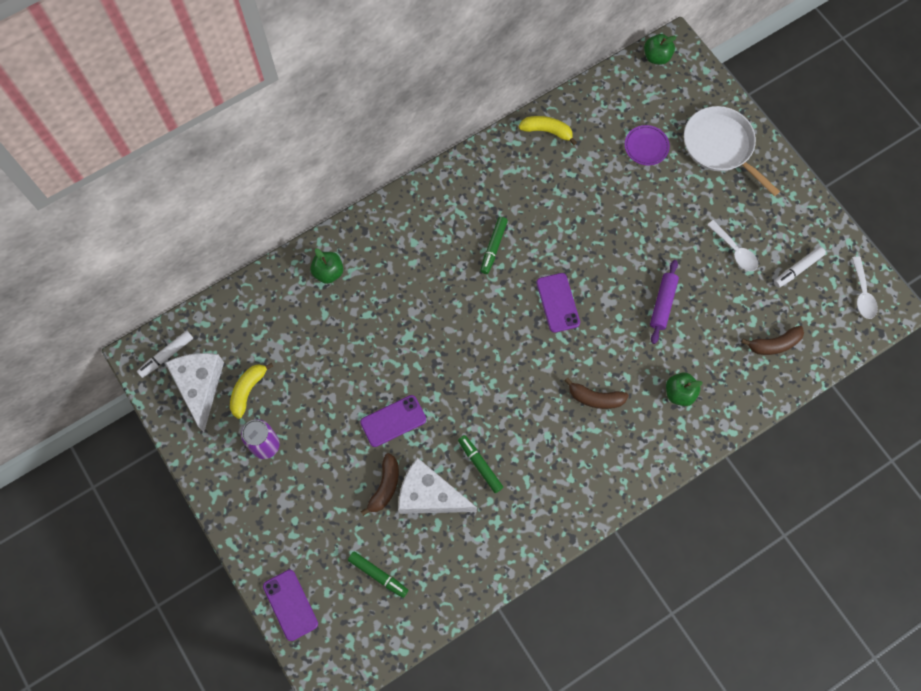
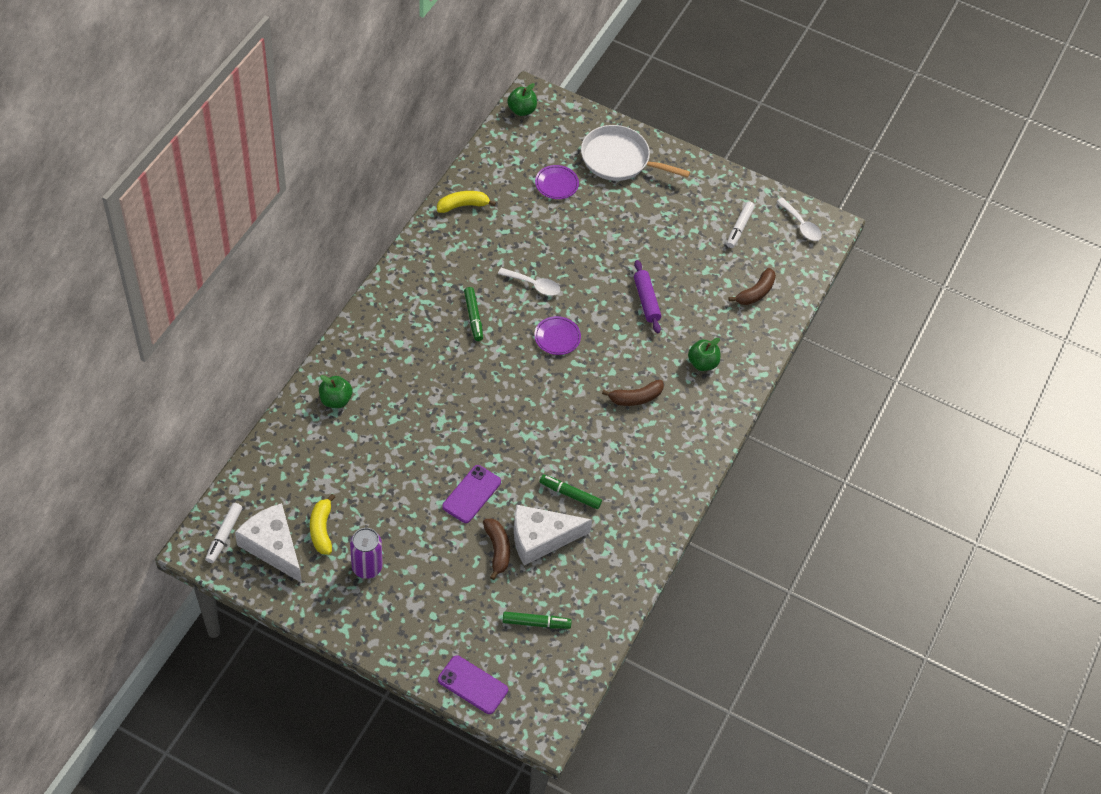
camera: 35 degrees left, 15 degrees down
(558, 302) = (557, 337): purple phone -> purple plate
(735, 251) = (680, 235): white spoon -> white spoon (533, 285)

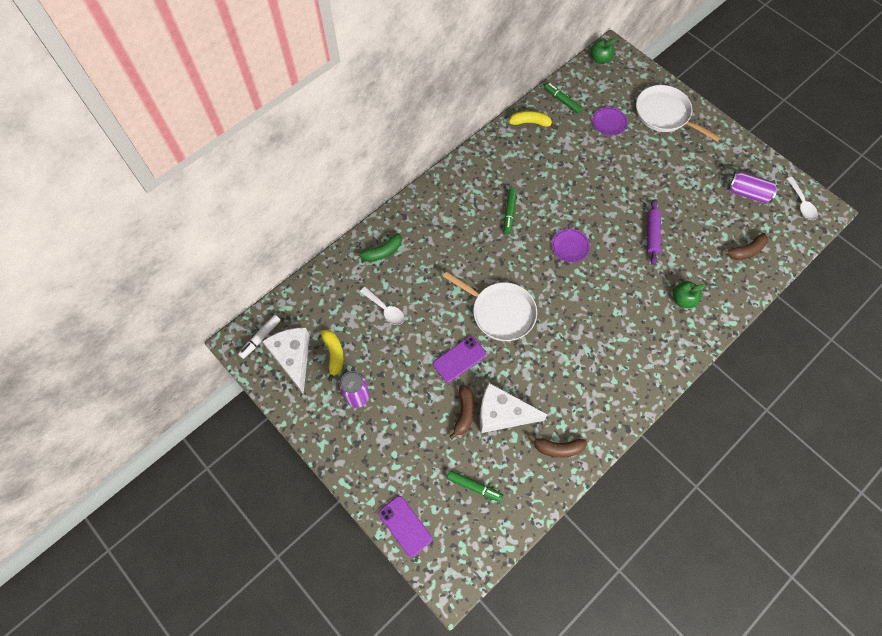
camera: 25 degrees right, 10 degrees up
(321, 529) = (334, 354): yellow banana -> yellow banana turned 150 degrees clockwise
(335, 400) = (382, 252): green apple -> green banana
(501, 431) = (500, 312): none -> white pan
(533, 285) = (565, 199): white spoon -> white spoon (385, 309)
(570, 494) = (538, 382): green marker -> green marker (562, 101)
(635, 398) = (618, 314): brown banana -> brown banana (558, 448)
(739, 228) = (748, 193): white marker -> purple can

